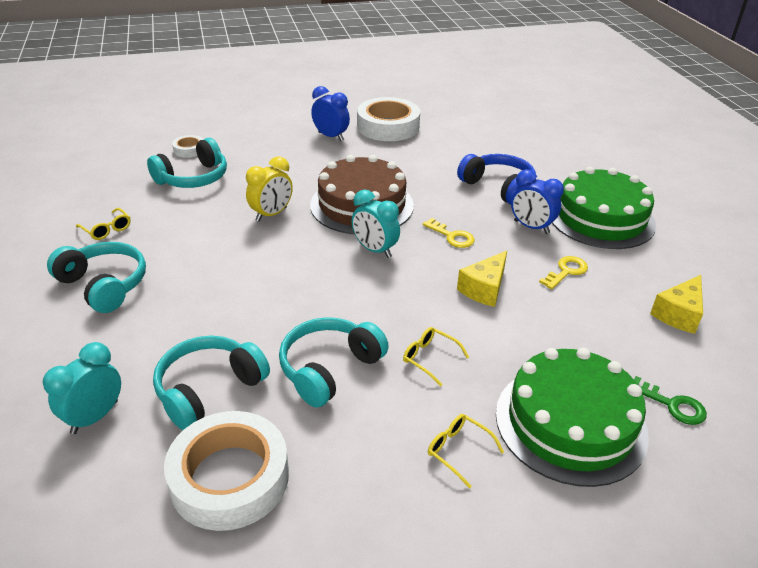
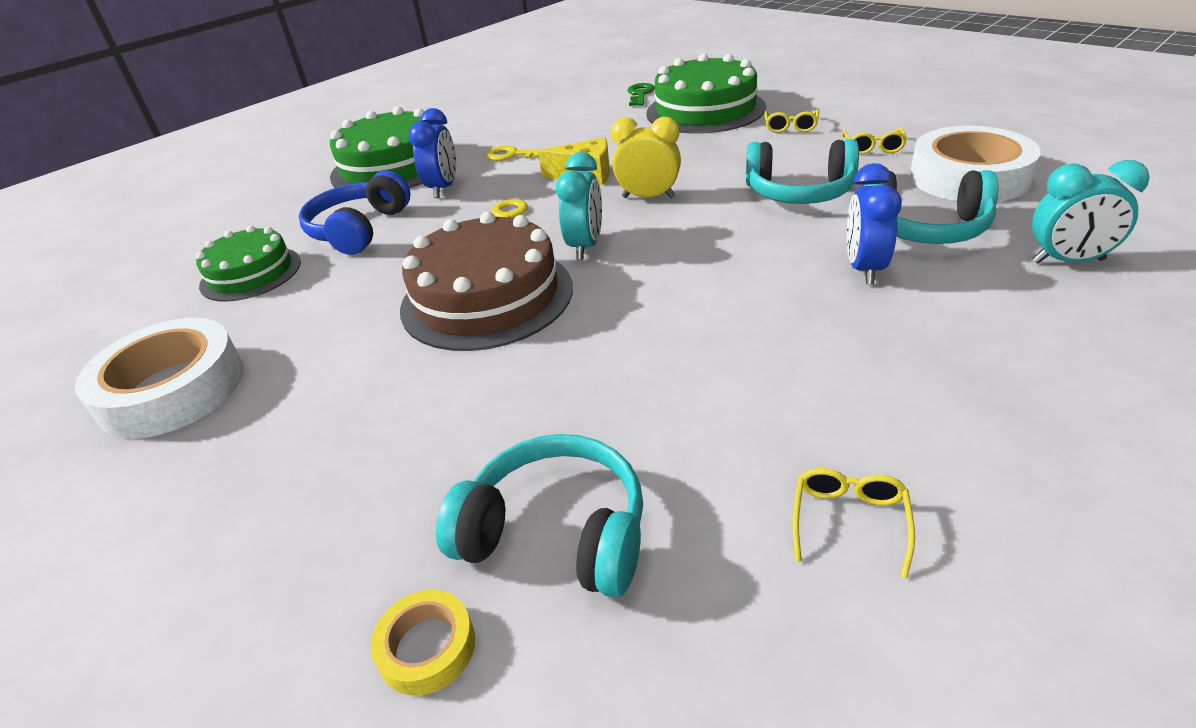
camera: 115 degrees left, 0 degrees up
(104, 285) = (947, 403): turquoise headphones -> none
(189, 150) = (427, 647): white tape -> yellow tape
(271, 214) = (588, 357): yellow clock -> yellow clock (648, 197)
(331, 136) = (246, 438): blue clock -> blue clock (864, 269)
(429, 358) = (716, 163): yellow glasses -> yellow glasses (873, 148)
(479, 151) = (251, 273): none -> green cake
(678, 314) = (529, 112): yellow cheese -> none

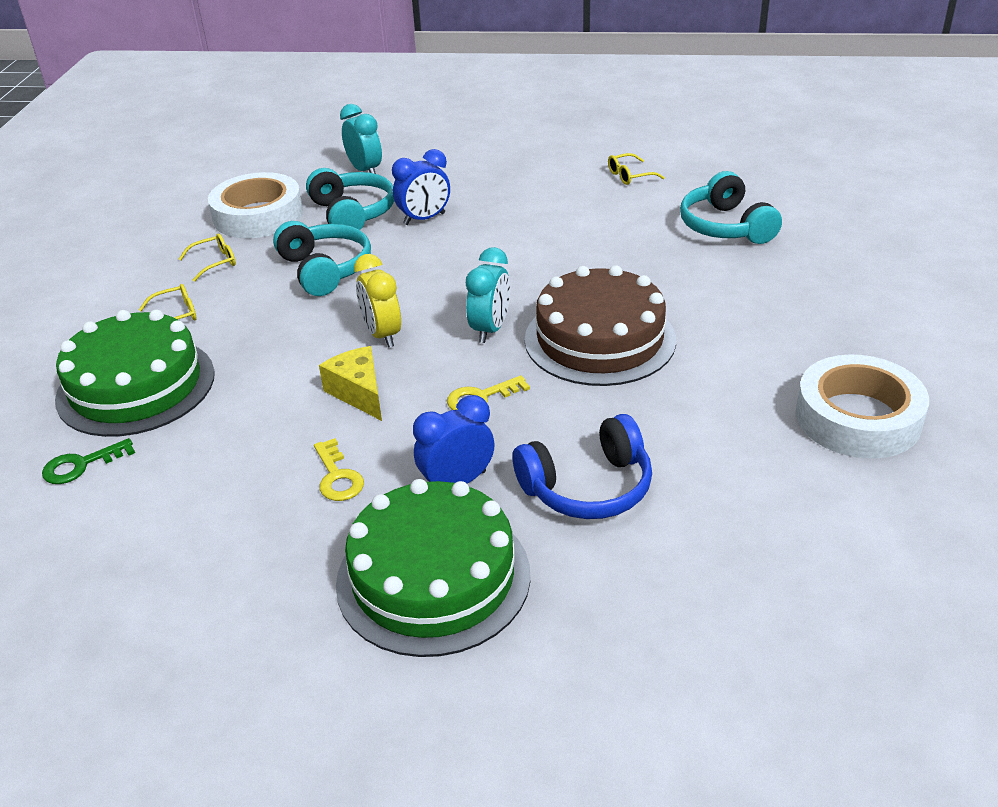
camera: 130 degrees left, 0 degrees up
(251, 273) = (726, 506): green cake -> none
(427, 647) = (808, 228): yellow tape -> none
(585, 246) = (490, 329): turquoise clock -> turquoise clock turned 135 degrees clockwise

